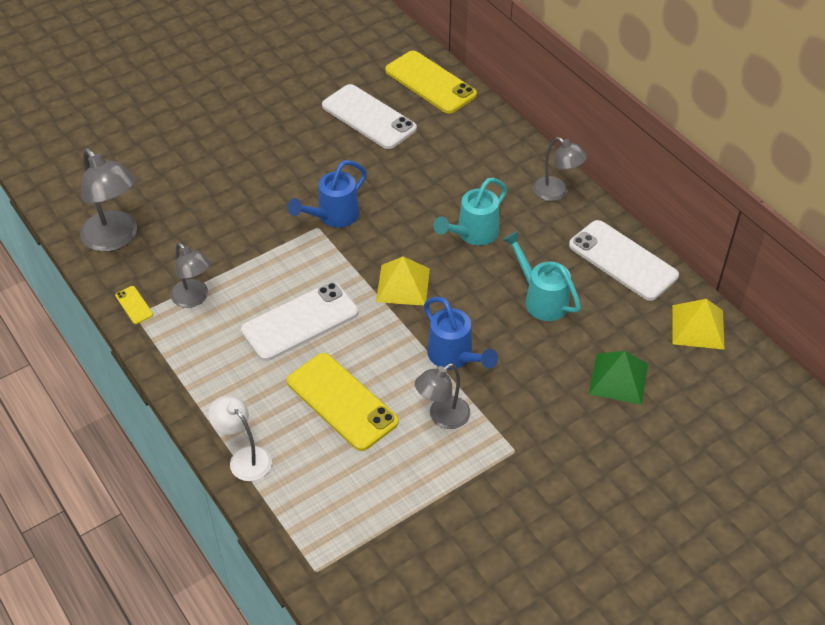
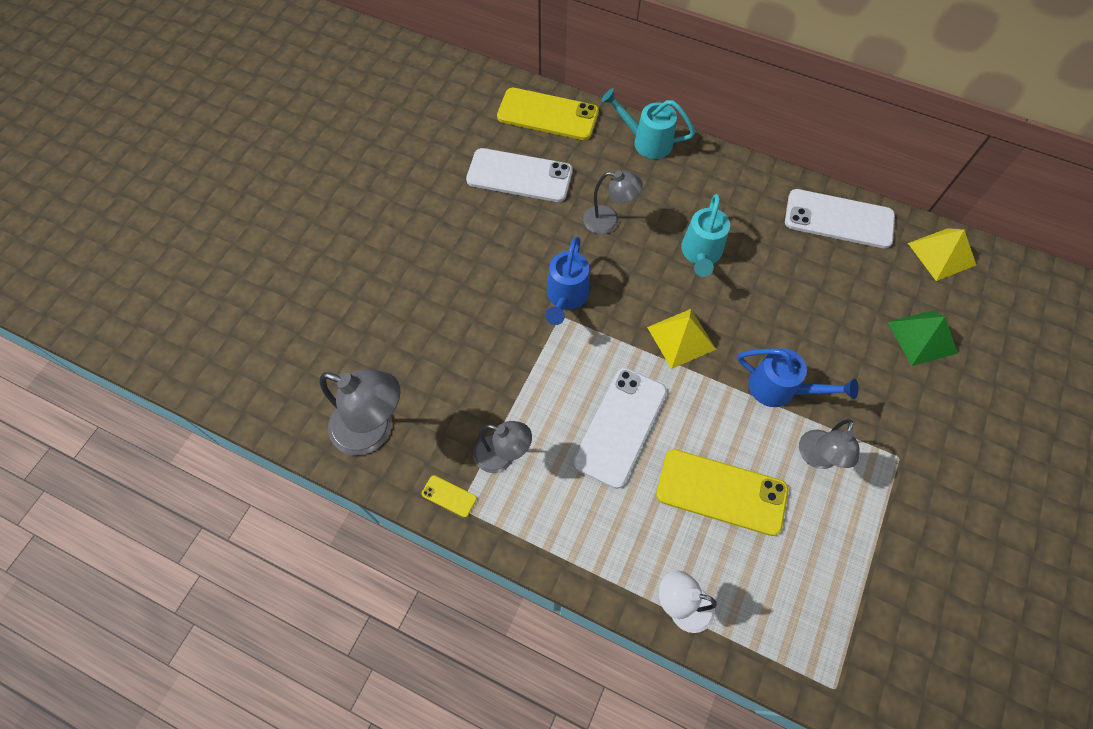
camera: 30 degrees left, 15 degrees up
(541, 299) = (805, 291): turquoise watering can -> turquoise watering can (646, 141)
(556, 193) = (737, 178): grey lamp -> grey lamp (609, 221)

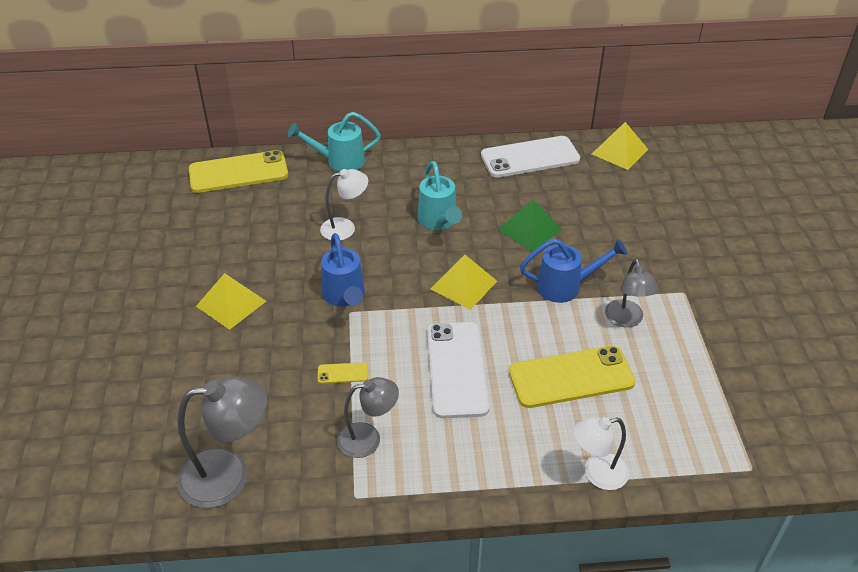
camera: 30 degrees left, 20 degrees down
(449, 496) = (339, 493): yellow phone -> yellow phone (343, 373)
(466, 256) = (231, 303): none -> yellow pyramid
(519, 175) = (242, 225): white phone -> none
(609, 221) = (345, 228): grey lamp -> white lamp
(922, 337) = (644, 209): green pyramid -> green pyramid (530, 229)

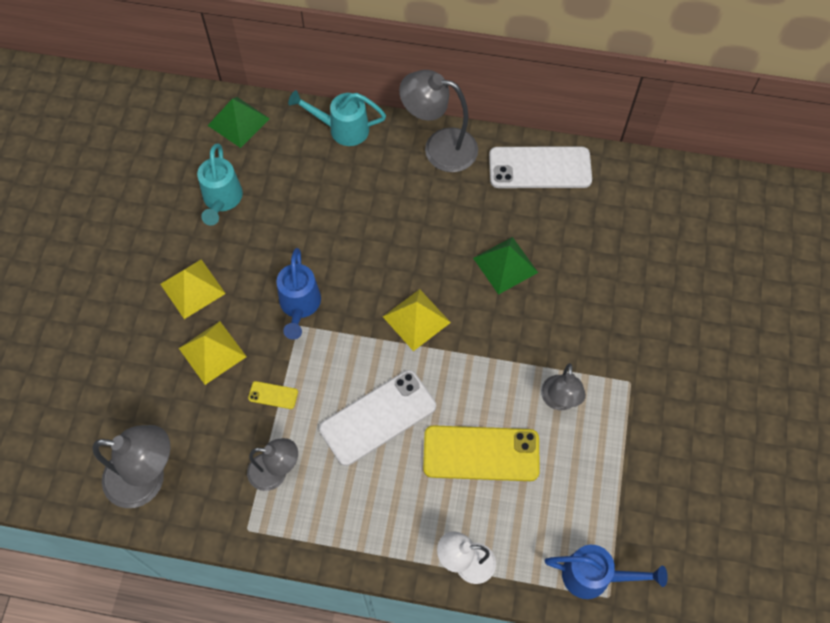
camera: 15 degrees right, 20 degrees up
(238, 172) = (238, 122): yellow phone -> green pyramid
(345, 228) = (323, 220): white lamp -> none
(434, 159) = (439, 147): none -> grey lamp
(439, 221) = (418, 232): turquoise watering can -> turquoise watering can (222, 200)
(456, 369) = (378, 417): white phone -> white phone turned 45 degrees clockwise
(565, 286) = (515, 346): blue watering can -> blue watering can (594, 576)
(619, 151) = (638, 181): yellow pyramid -> yellow pyramid (212, 352)

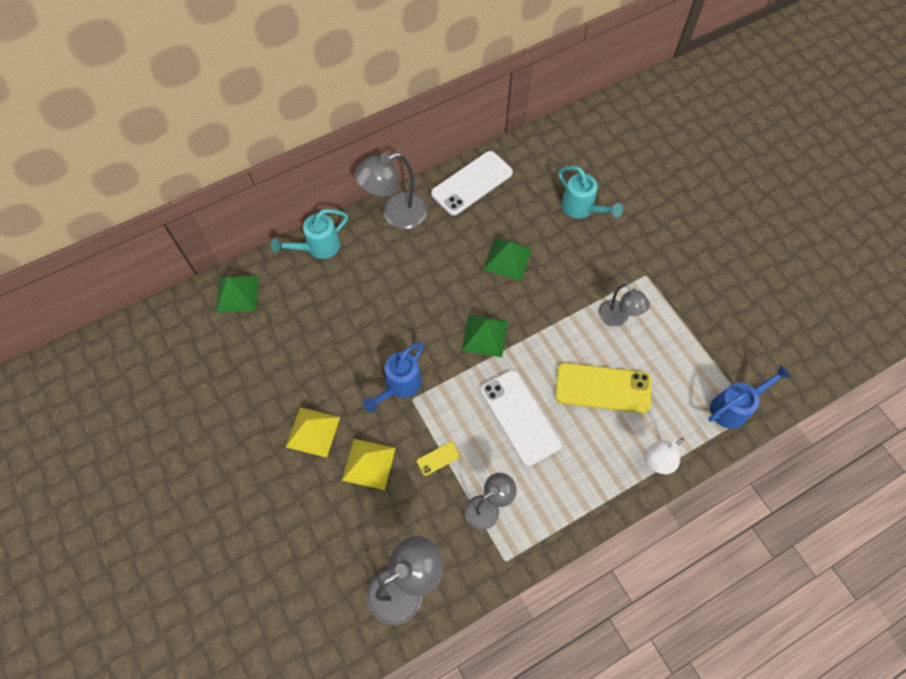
camera: 40 degrees left, 0 degrees up
(222, 200) = (276, 355): turquoise watering can -> turquoise watering can (581, 208)
(299, 305) = (399, 385): blue watering can -> blue watering can turned 75 degrees clockwise
(378, 417) = (519, 417): white phone -> white phone turned 45 degrees counterclockwise
(416, 319) = (484, 335): yellow pyramid -> green pyramid
(481, 453) = (603, 388): yellow phone -> yellow phone turned 45 degrees clockwise

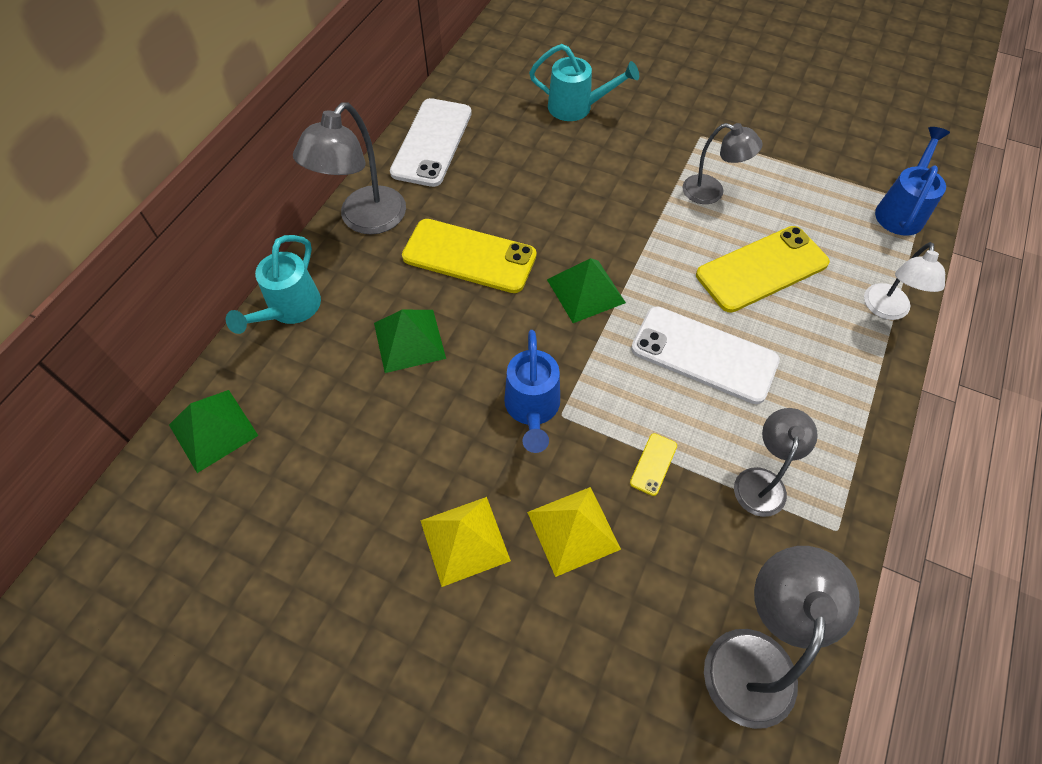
camera: 35 degrees left, 5 degrees down
(436, 273) = (469, 256): none -> yellow phone
(508, 259) = (541, 197): green pyramid -> green pyramid (409, 340)

